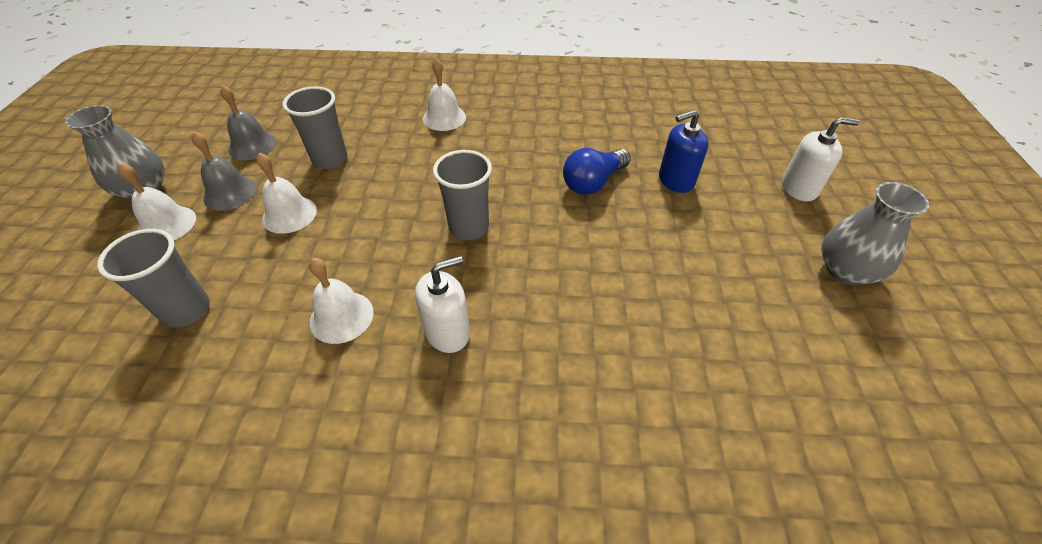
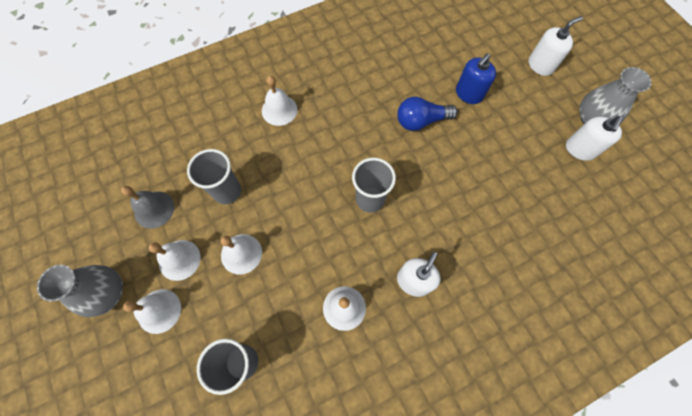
camera: 30 degrees left, 20 degrees up
(230, 193) = (179, 260): grey bell -> white bell
(593, 182) = (421, 121): blue light bulb -> blue light bulb turned 60 degrees clockwise
(802, 296) = (580, 149): none -> white soap dispenser

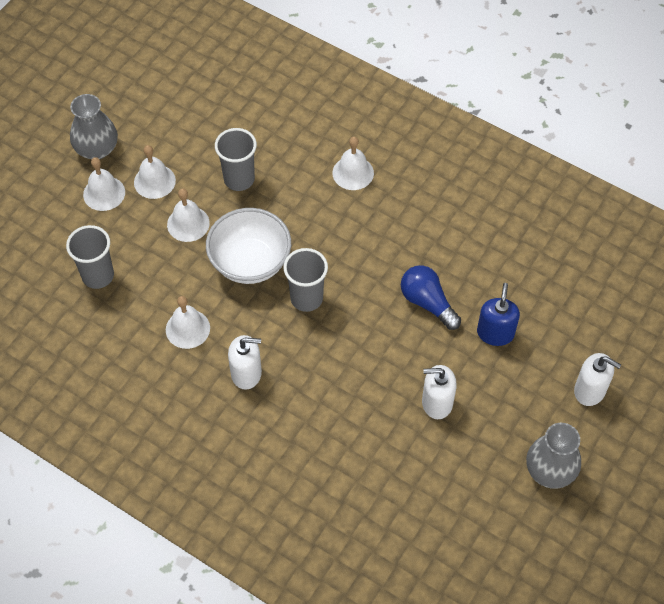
camera: 60 degrees right, 10 degrees down
(154, 209) = (187, 135): grey bell -> none
(311, 224) = (250, 262): none -> white bowl
(469, 94) = (495, 333): blue soap dispenser -> blue soap dispenser turned 90 degrees clockwise
(580, 149) = (498, 471): white soap dispenser -> white soap dispenser (437, 402)

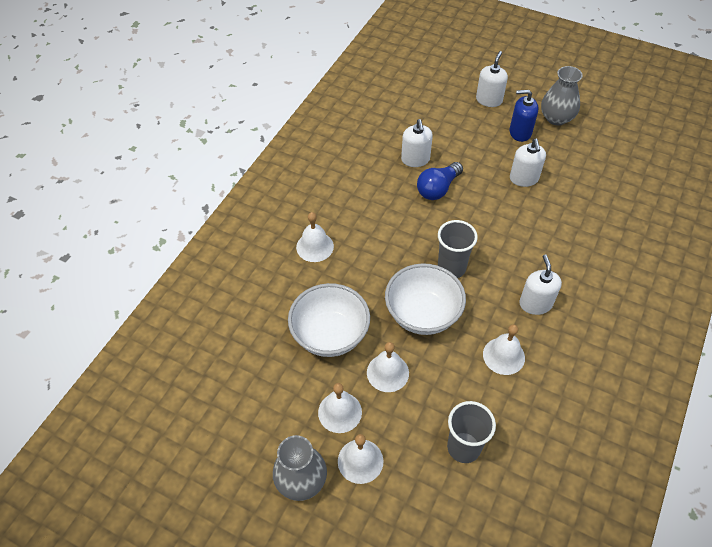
camera: 95 degrees left, 5 degrees down
(239, 179) = (330, 335): grey cup -> white bowl
(479, 285) = (415, 159): none -> white soap dispenser
(495, 333) = (455, 149): blue soap dispenser -> blue soap dispenser (520, 132)

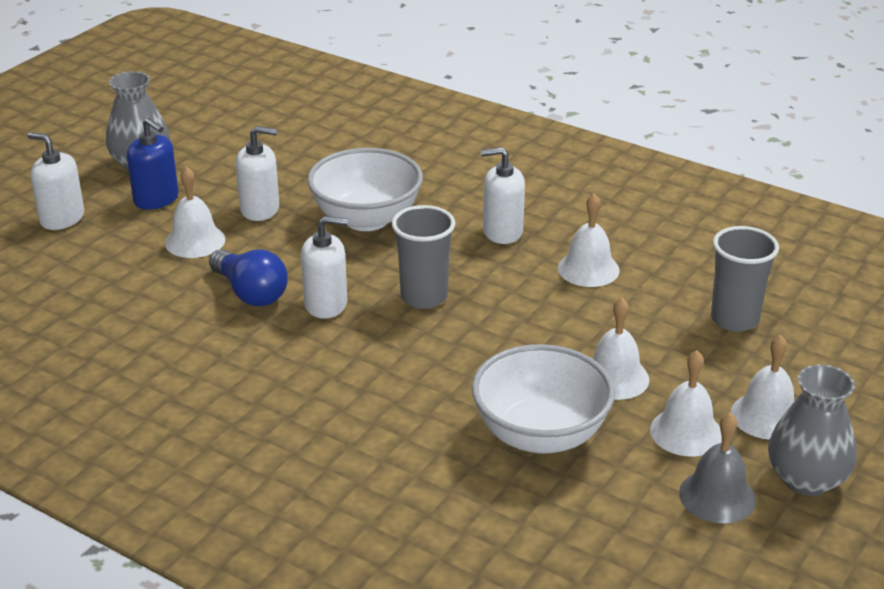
camera: 85 degrees left, 20 degrees down
(284, 427) = (717, 496): none -> grey bell
(315, 246) = (342, 444): white bell -> white bell (195, 241)
(415, 159) = (170, 310): white soap dispenser -> white soap dispenser (326, 304)
(422, 314) = (509, 333): white bowl -> white bowl (366, 219)
(520, 132) = (156, 199): blue soap dispenser -> blue soap dispenser turned 60 degrees counterclockwise

